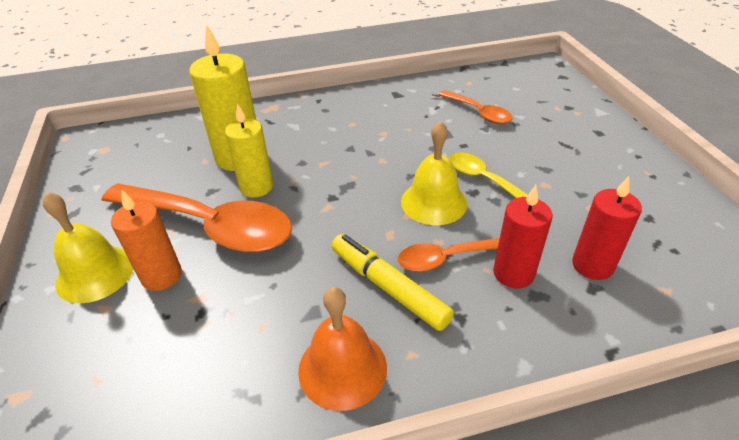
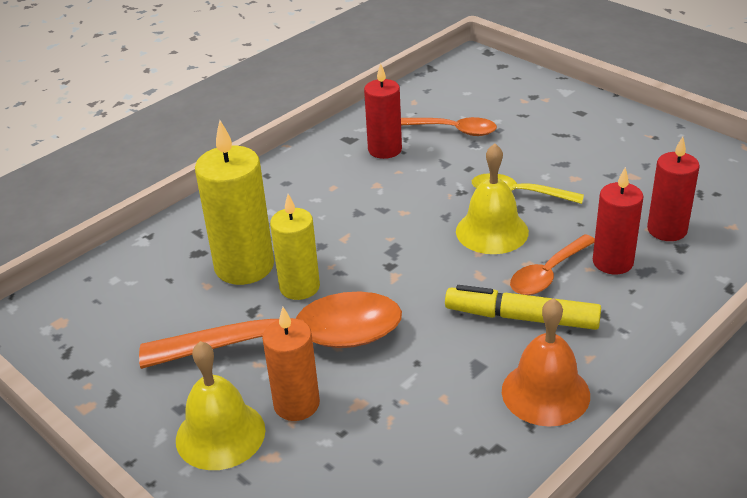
camera: 30 degrees left, 5 degrees down
(414, 110) = (385, 150): none -> red candle

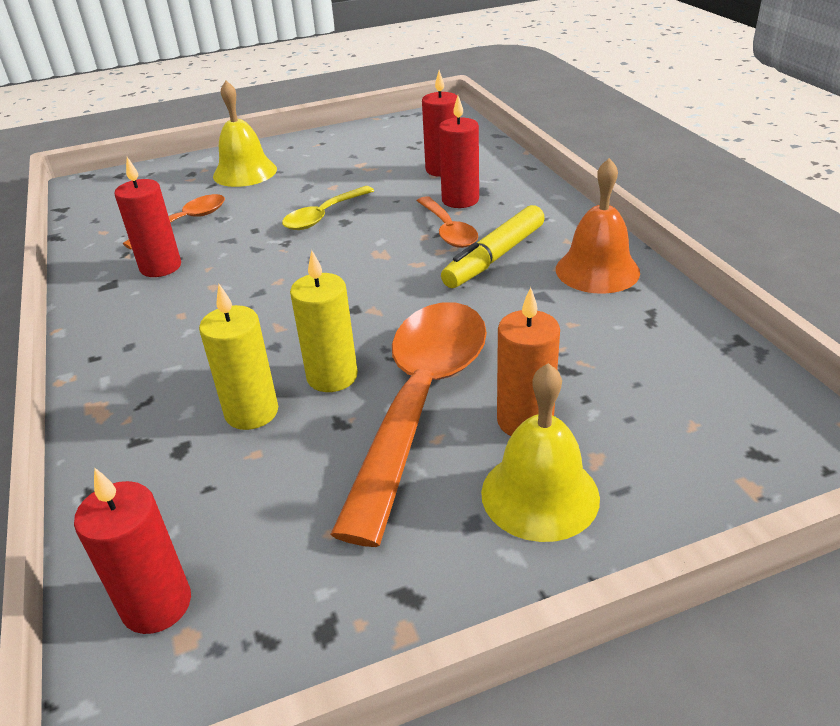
camera: 65 degrees left, 0 degrees up
(78, 301) = (157, 604): none -> red candle
(244, 266) = (251, 412): yellow candle -> yellow candle, size x0.66
(492, 231) = (362, 241): yellow bell -> yellow bell (245, 172)

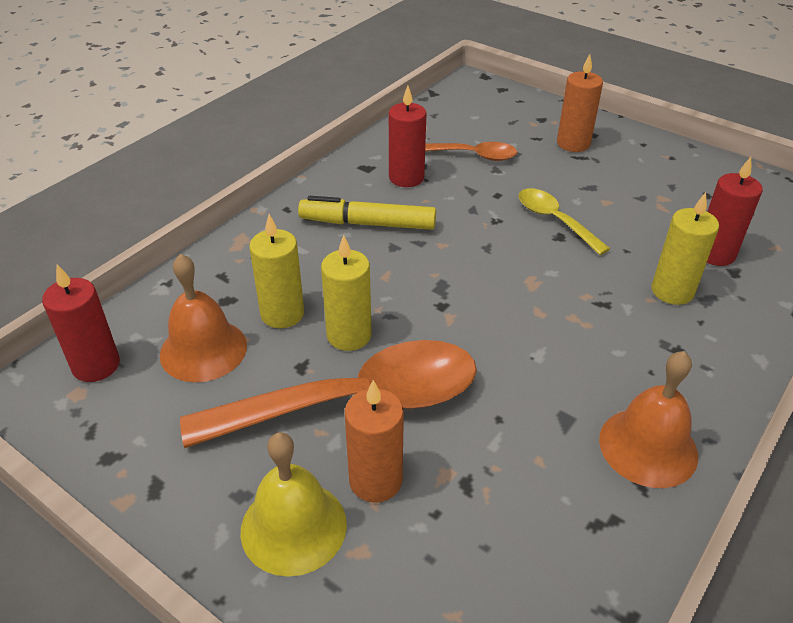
camera: 55 degrees right, 5 degrees up
(237, 492) = (203, 349): none -> orange bell
(245, 172) = (573, 143): yellow bell -> orange candle
(323, 216) = (554, 220): yellow spoon -> yellow spoon turned 45 degrees clockwise
(448, 230) = (610, 307): orange spoon -> none
(460, 200) = (672, 291): red candle -> yellow candle
(495, 257) = (598, 359): yellow marker -> yellow marker (368, 224)

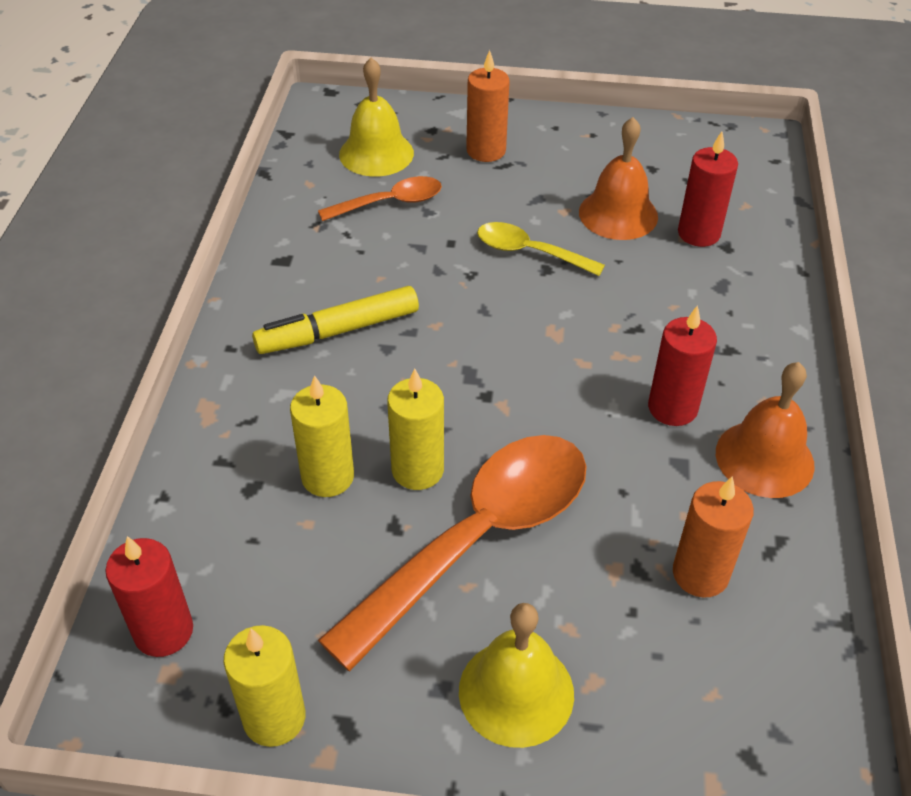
camera: 30 degrees left, 5 degrees up
(203, 349) = (273, 556): orange bell -> orange bell (618, 214)
(375, 480) = (557, 608): orange candle -> orange candle (700, 574)
(406, 178) = (338, 257): red candle -> red candle (672, 408)
(487, 122) = (376, 153): none -> yellow bell
(672, 291) = (687, 290): yellow candle -> yellow candle (274, 718)

